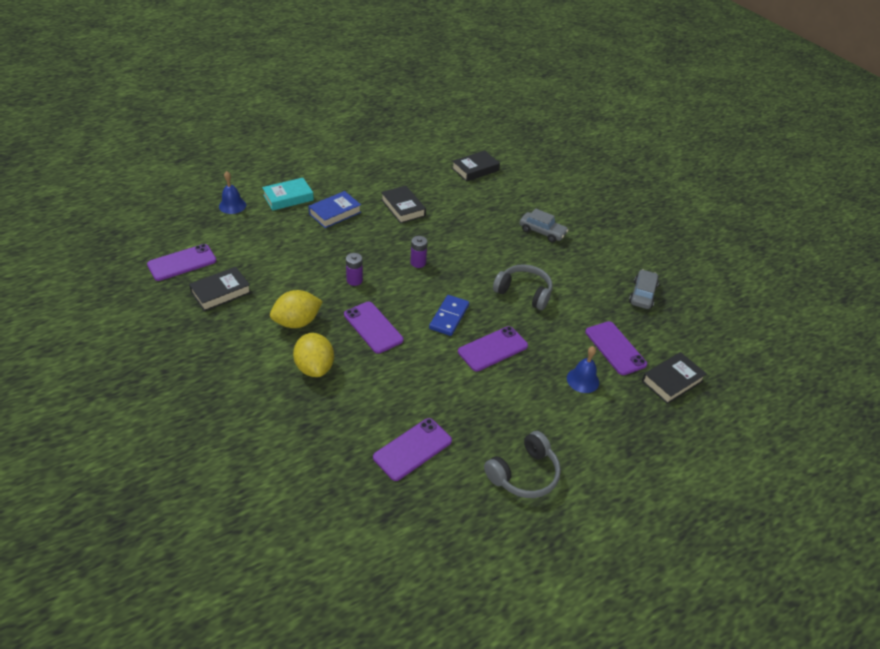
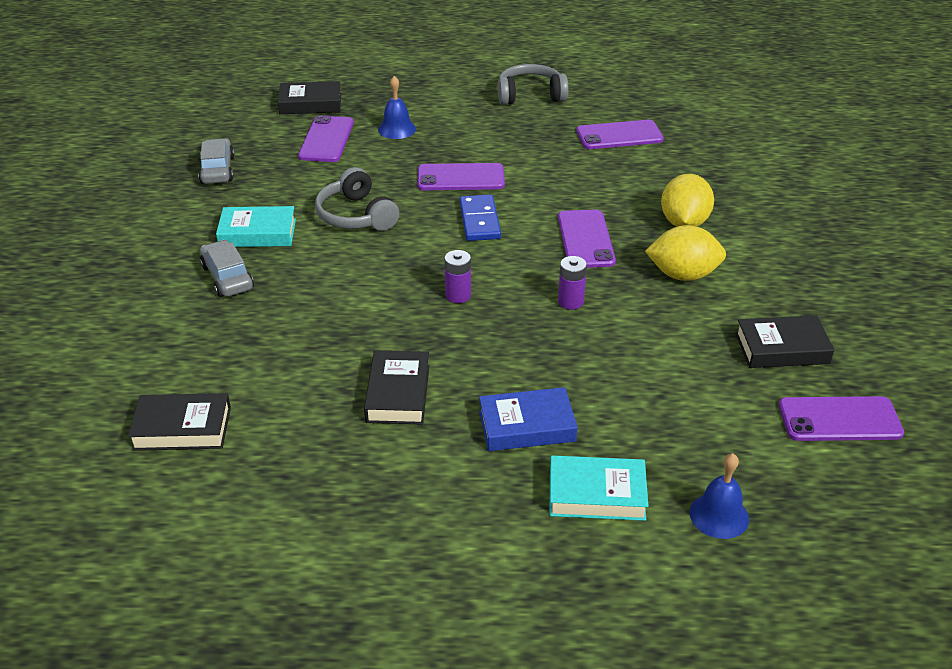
camera: 145 degrees left, 5 degrees down
(449, 317) = (480, 221): blue domino -> blue domino turned 60 degrees counterclockwise
(561, 261) = (257, 233): none -> turquoise book
(642, 294) = (217, 170): grey car -> grey car turned 120 degrees clockwise

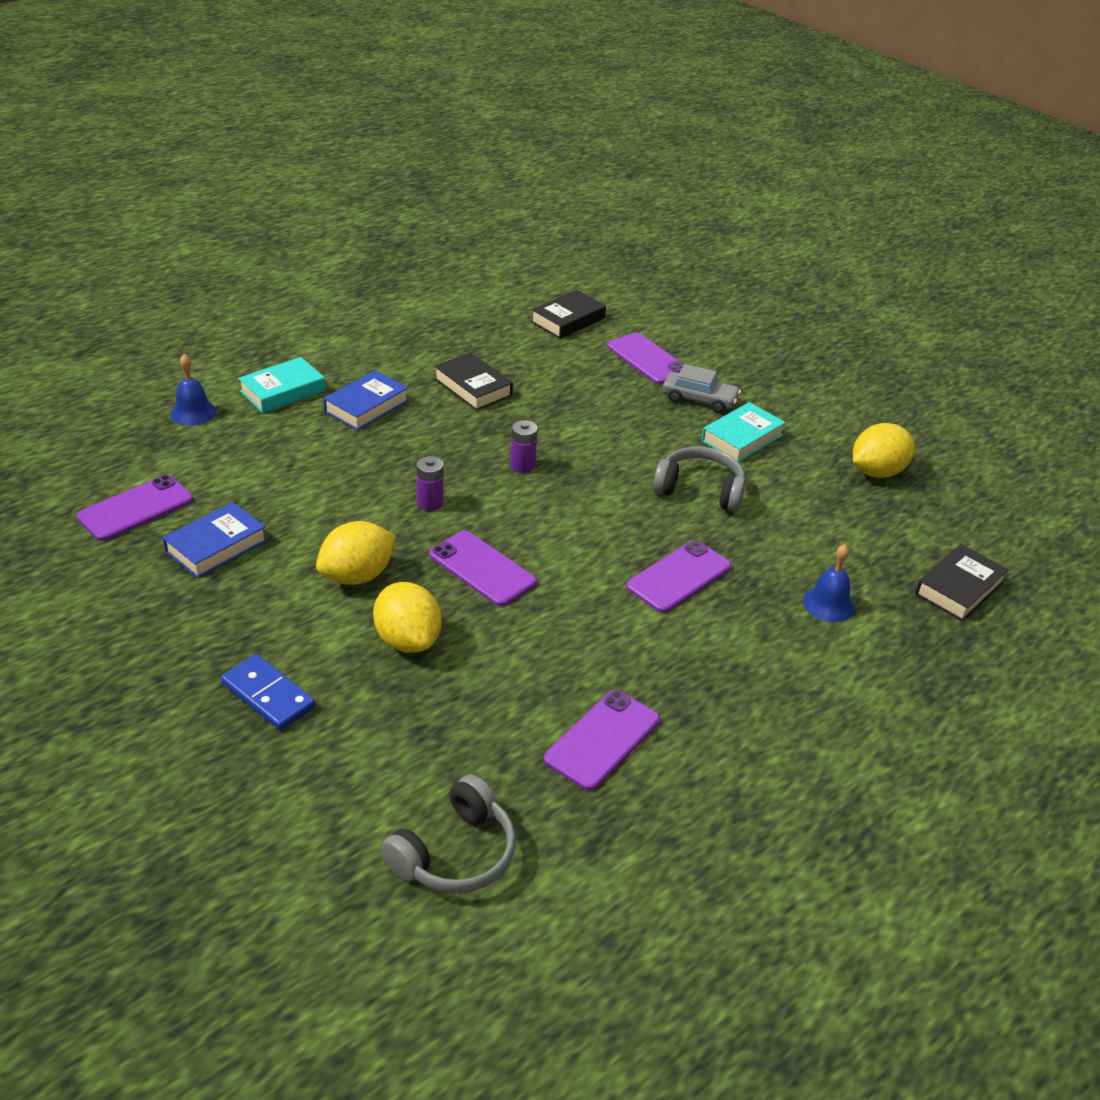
camera: 135 degrees right, 0 degrees up
(217, 170) = (877, 472): grey car -> yellow lemon
(326, 139) = (861, 552): purple phone -> purple phone (647, 359)
(480, 221) = (596, 539): blue domino -> blue domino (268, 695)
(530, 95) = (784, 751): grey headphones -> grey headphones (455, 853)
(782, 348) = (216, 546): black book -> blue book

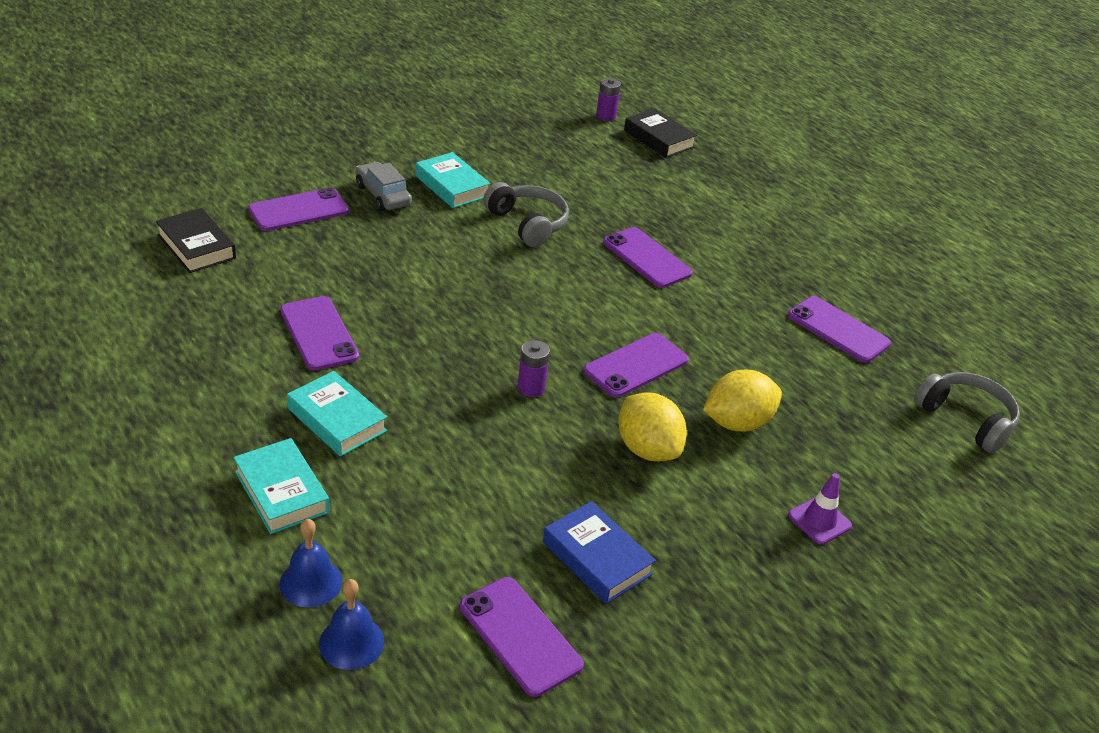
camera: 85 degrees left, 0 degrees up
(268, 695) = (819, 520): blue domino -> purple traffic cone
(366, 406) = (337, 420): blue book -> turquoise book
(473, 387) = (319, 333): black book -> purple phone
(522, 465) = (474, 318): purple battery -> purple battery (606, 116)
(699, 400) = (383, 195): grey car -> grey car turned 60 degrees counterclockwise
(700, 490) = (527, 224): grey headphones -> grey headphones turned 120 degrees clockwise
(828, 604) = (678, 196): blue bell -> blue bell (351, 642)
(877, 472) = (512, 134): yellow lemon -> none

